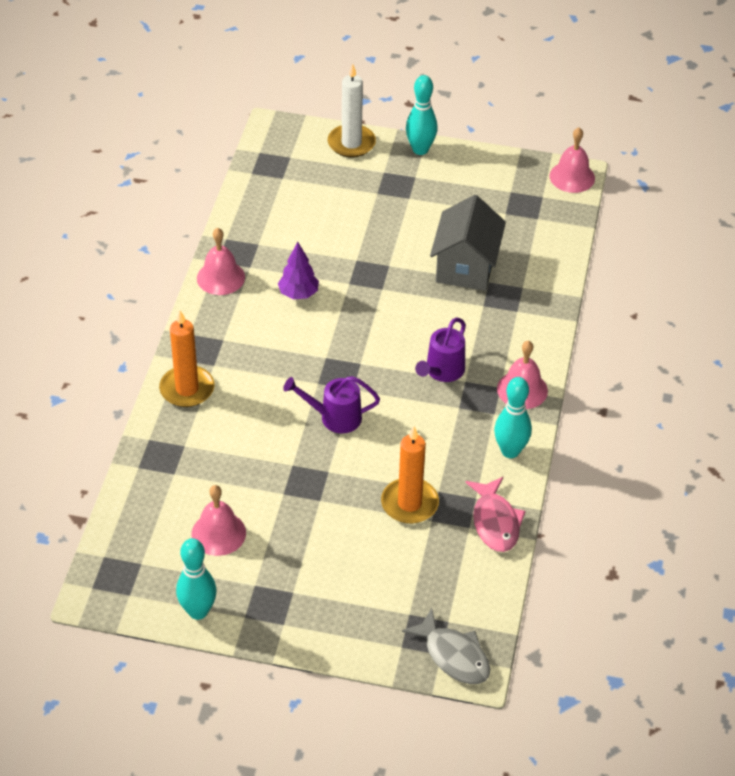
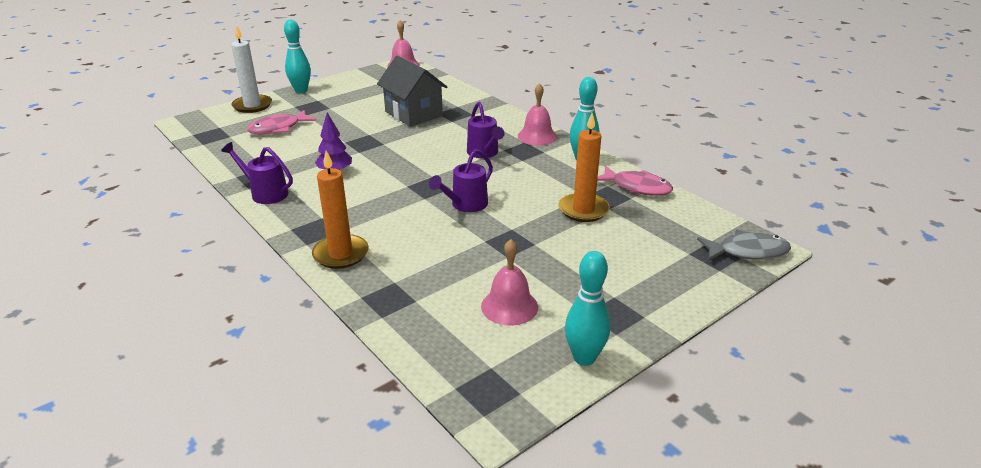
camera: 50 degrees left, 15 degrees down
(220, 277) = (265, 193): pink bell -> purple watering can
(330, 197) = (278, 128): none -> pink fish

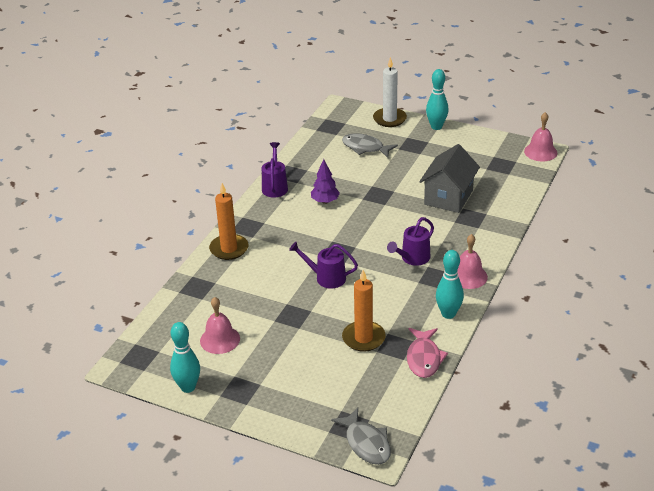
camera: 65 degrees right, 5 degrees up
(278, 128) = (365, 148): pink fish -> grey fish

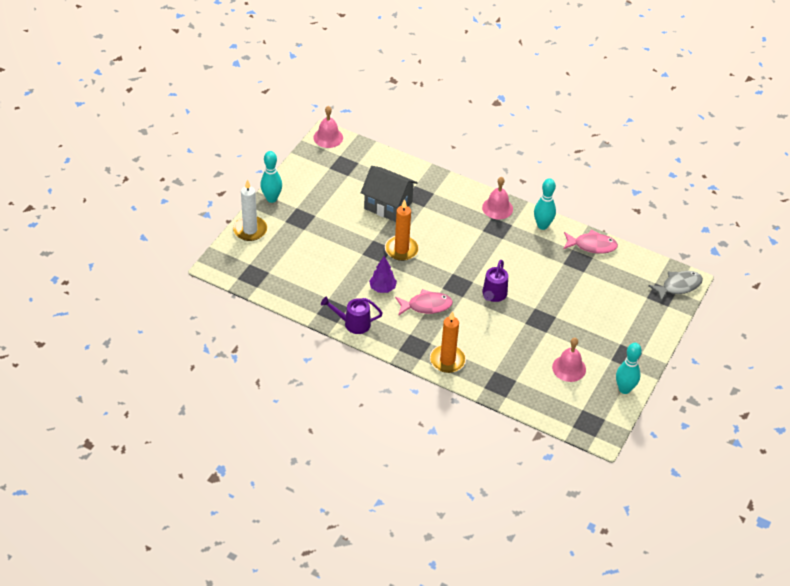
camera: 90 degrees left, 10 degrees up
(304, 231) = (426, 306): none -> pink fish
(363, 338) = (569, 278): orange candle -> orange candle (401, 249)
(365, 148) = (298, 252): grey fish -> none
(412, 259) = (472, 238): purple watering can -> none

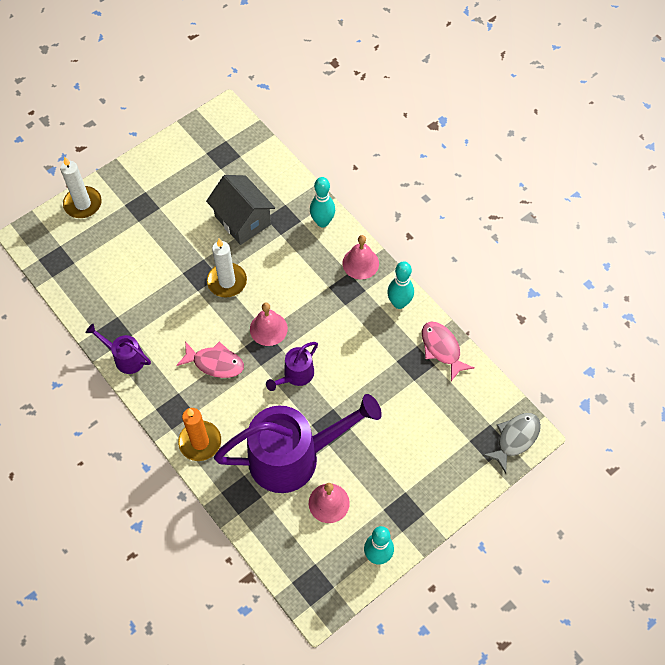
camera: 25 degrees right, 15 degrees up
(271, 198) = (126, 172): turquoise bowling pin -> turquoise bowling pin (322, 222)
(328, 137) = (225, 114): pink bell -> pink bell (268, 328)
(382, 288) = (180, 324): purple tree -> none
(401, 249) = (227, 281): orange candle -> white candle
(525, 347) = (295, 456): none -> purple watering can
(592, 245) = (442, 349): pink fish -> pink fish turned 150 degrees counterclockwise
(678, 286) = (515, 439): grey fish -> grey fish turned 45 degrees counterclockwise

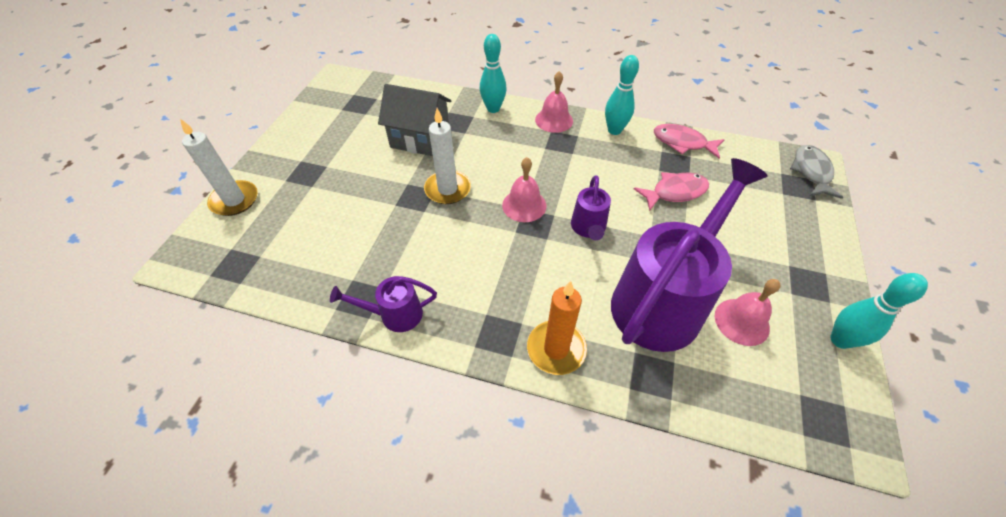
camera: 35 degrees left, 10 degrees down
(215, 363) = (500, 263): pink fish -> pink fish (675, 192)

